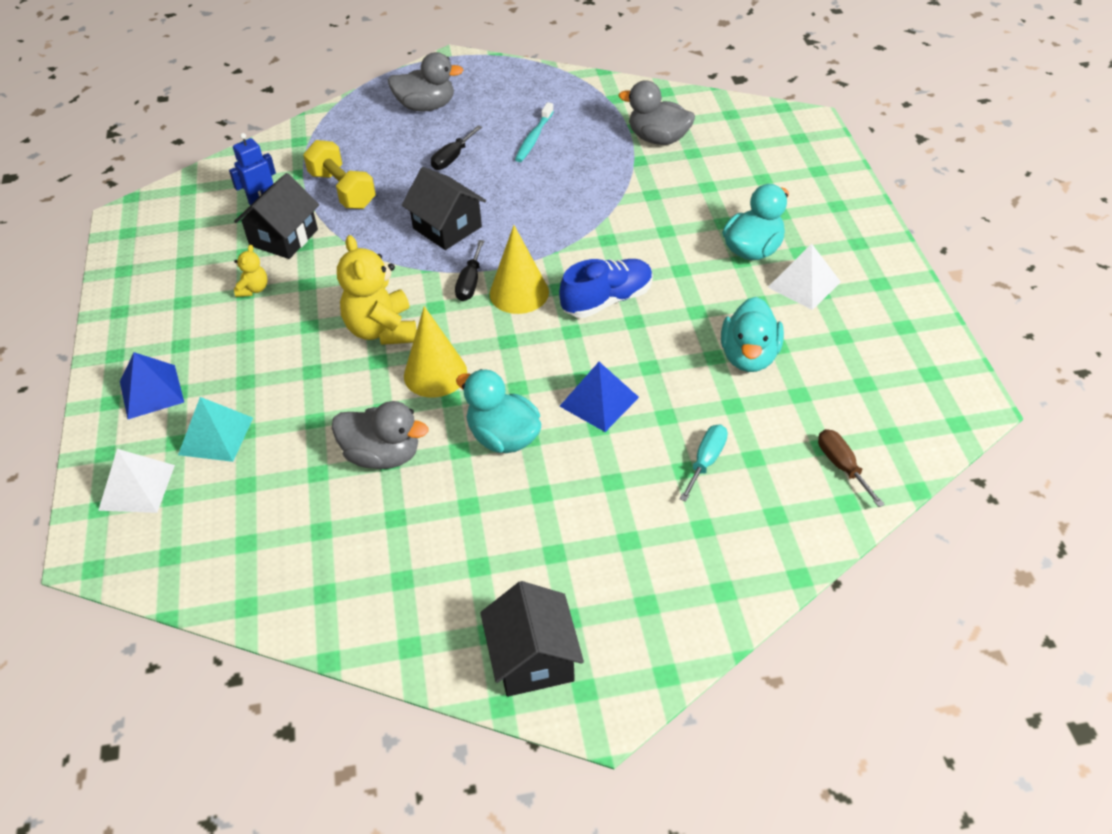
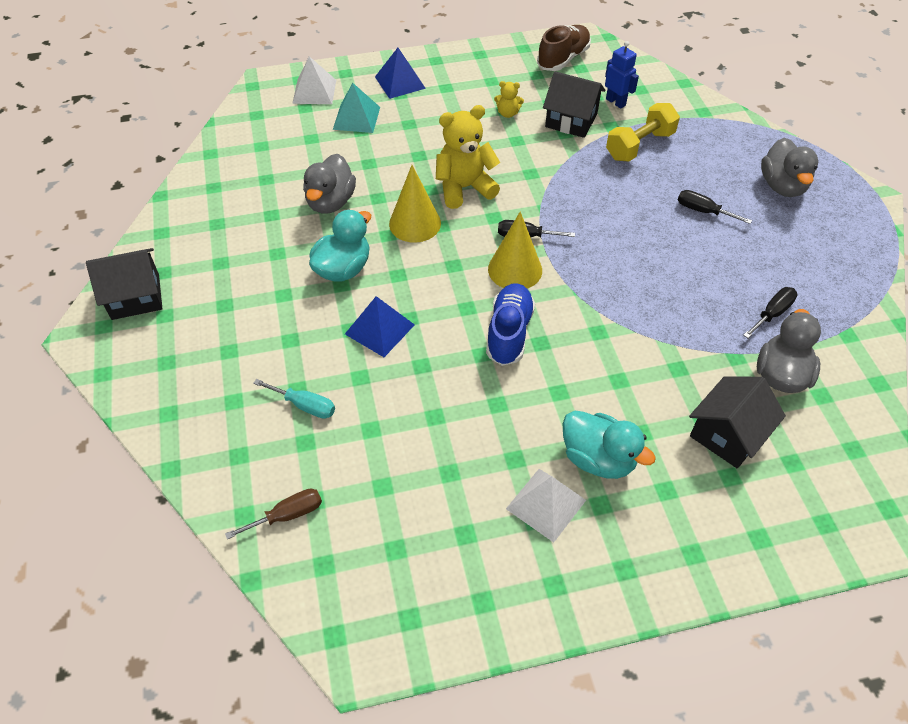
camera: 85 degrees right, 5 degrees up
(162, 237) = (563, 59): none -> brown shoe
(447, 227) = (598, 216): black house -> black house (727, 434)
(534, 138) = (752, 269): turquoise toothbrush -> none
(589, 134) = (772, 313): none -> black screwdriver
(607, 300) = (509, 333): blue shoe -> blue shoe turned 135 degrees counterclockwise
(749, 356) = (434, 446): turquoise duck -> none

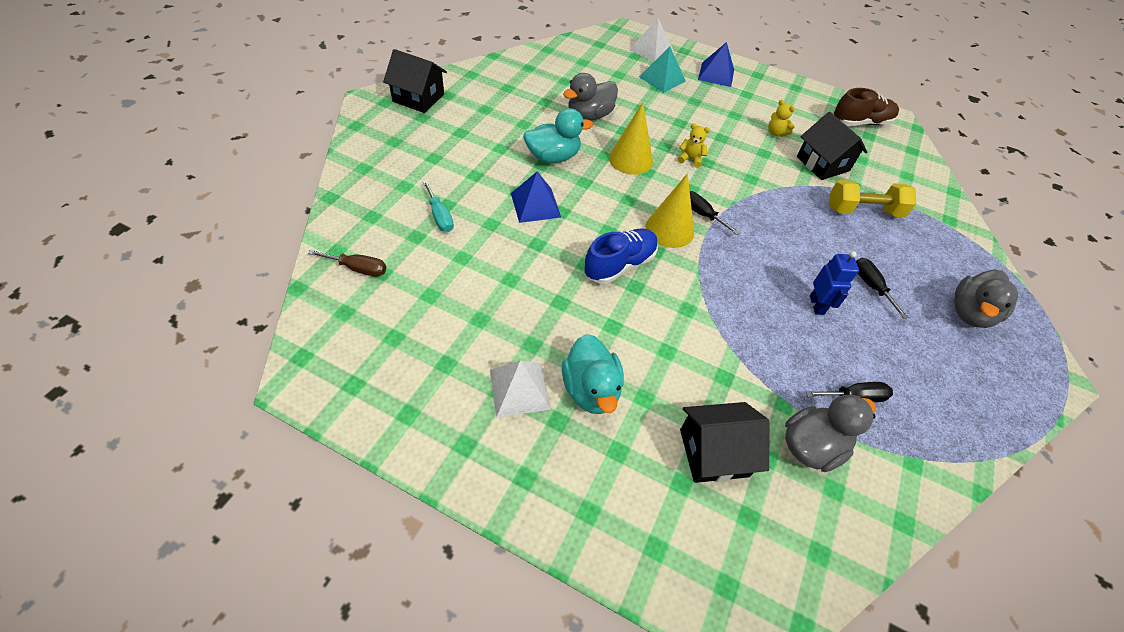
camera: 35 degrees right, 0 degrees up
(464, 188) = (690, 159): yellow teddy bear -> yellow teddy bear, size x0.48
(616, 102) = (875, 172): blue robot -> blue robot (817, 305)

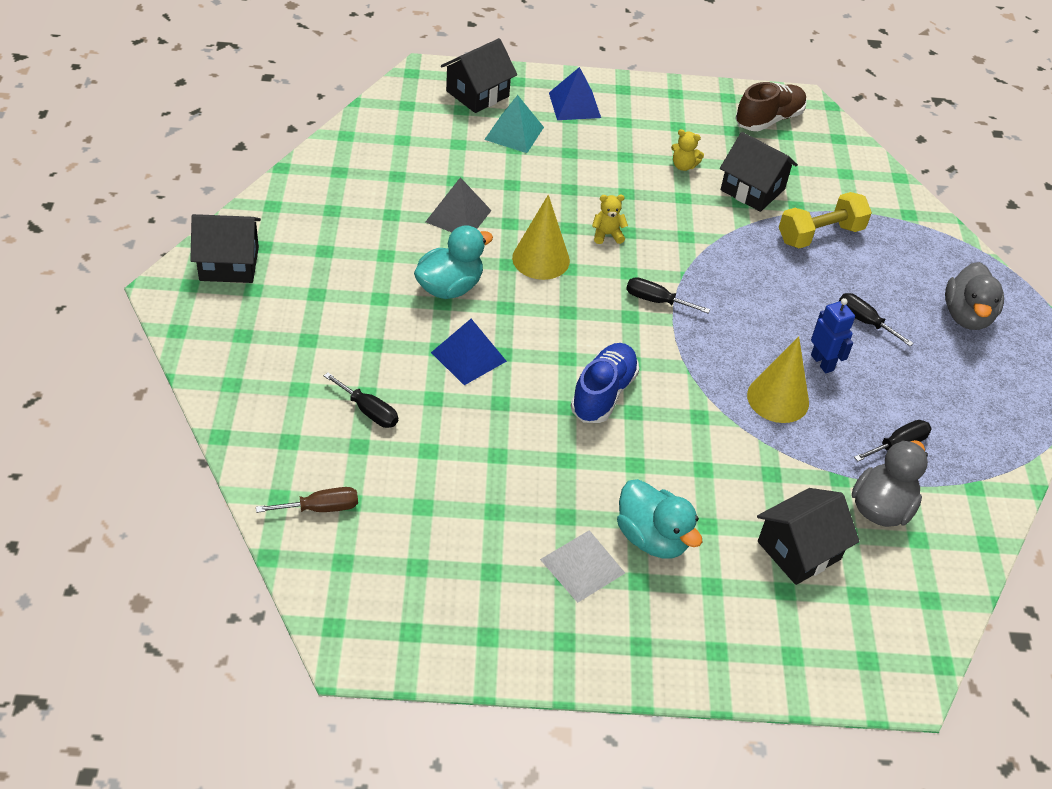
camera: 25 degrees left, 5 degrees down
(440, 216) = (369, 411): turquoise screwdriver -> black screwdriver
(589, 116) = (458, 216): grey duck -> grey pyramid
(651, 50) = (477, 94): white pyramid -> black house
(669, 229) = (632, 332): yellow cone -> yellow cone (778, 398)

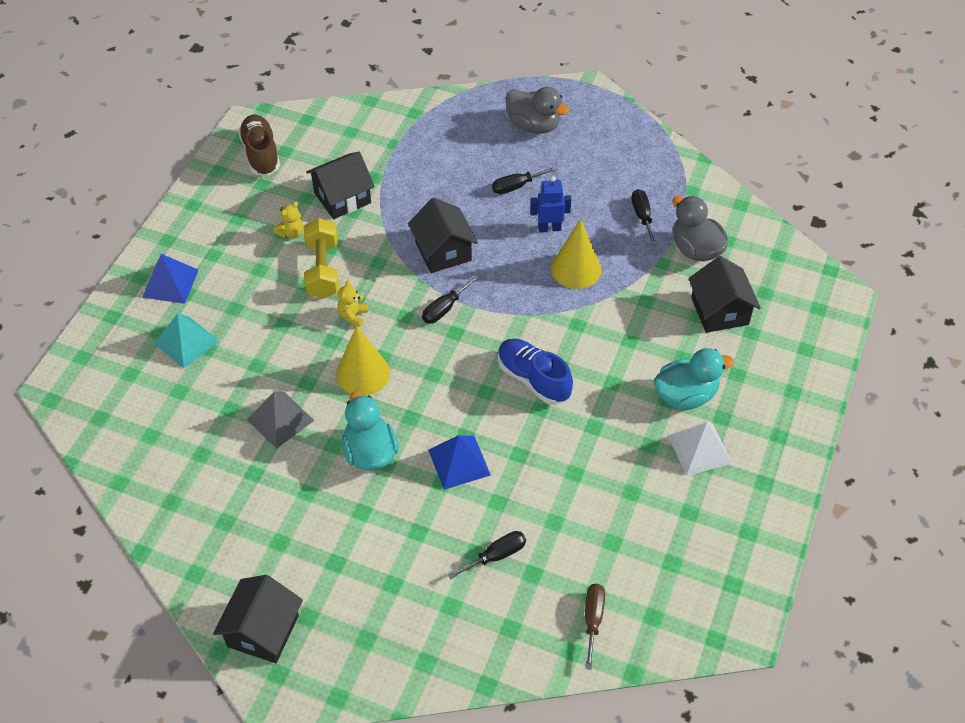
camera: 65 degrees left, 5 degrees up
(477, 94) = (113, 354): black house -> black house (443, 251)
(820, 235) = (414, 175): yellow dumbbell -> yellow dumbbell (323, 270)

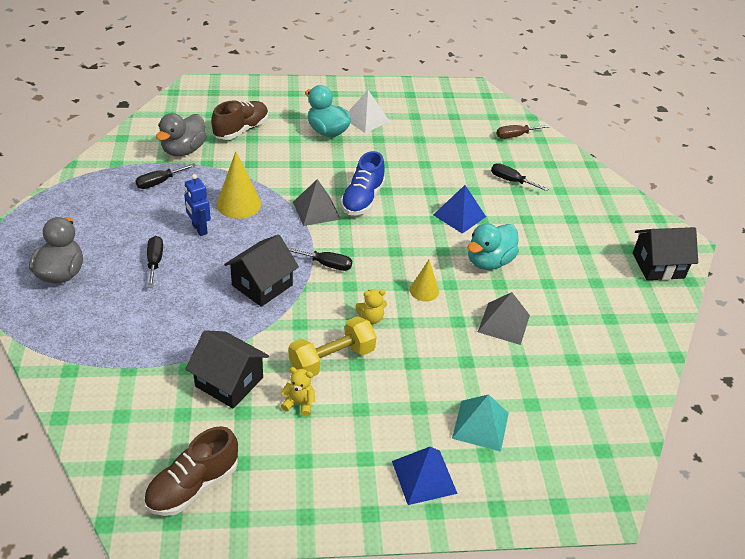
camera: 120 degrees left, 10 degrees down
(363, 373) = (424, 290): yellow cone -> yellow cone, size x0.61
(517, 186) = (155, 262): black screwdriver -> black screwdriver turned 135 degrees counterclockwise
(534, 330) = (316, 210): none -> grey pyramid
(719, 311) = (241, 130): black house -> brown shoe

